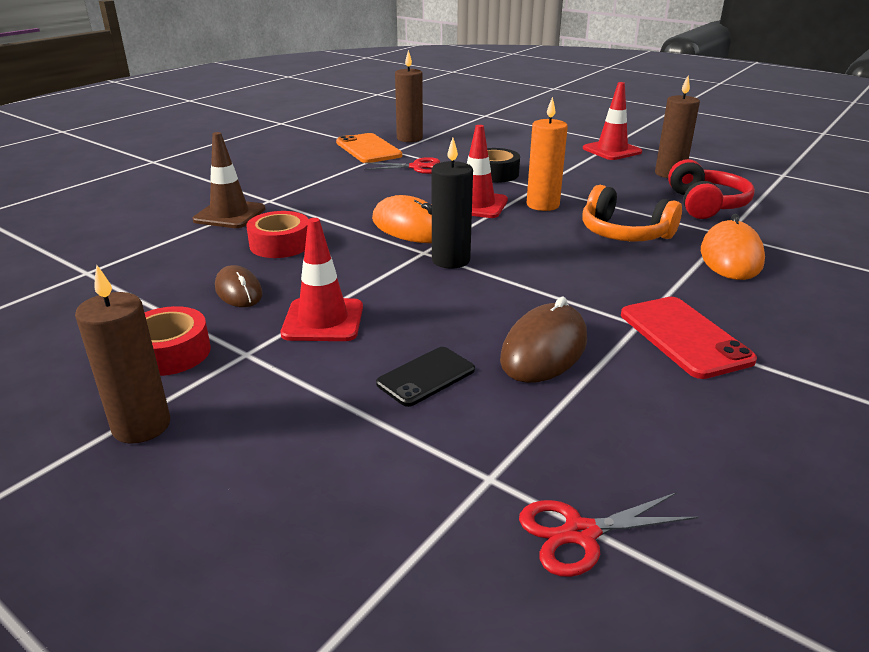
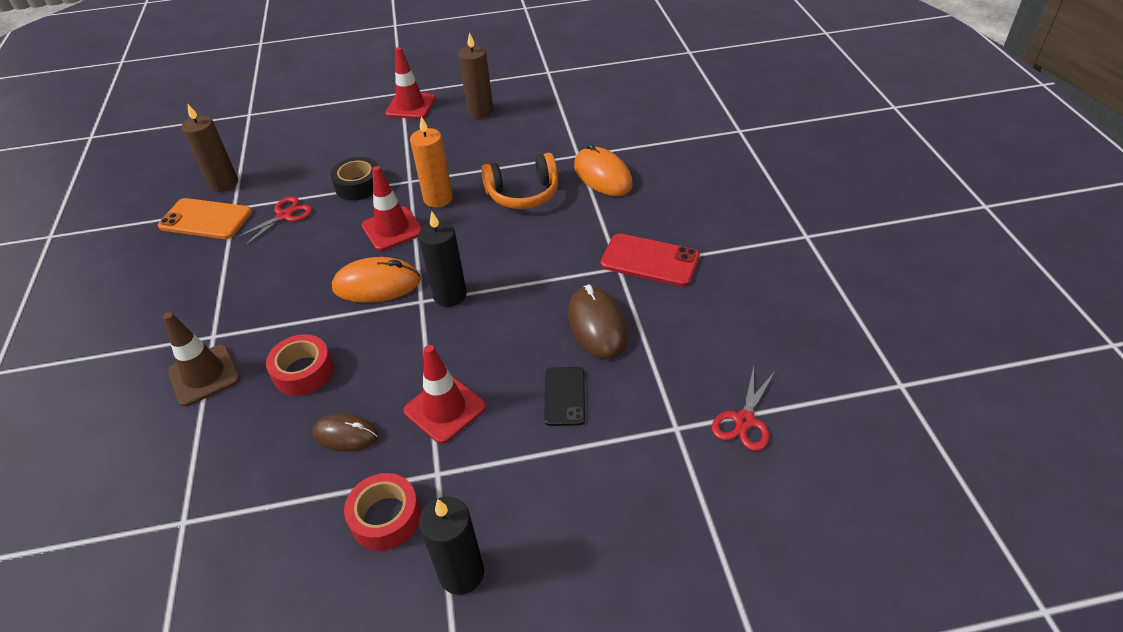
camera: 45 degrees left, 15 degrees up
(141, 426) = (461, 573): brown candle -> black candle
(705, 204) = (537, 133): red headphones -> none

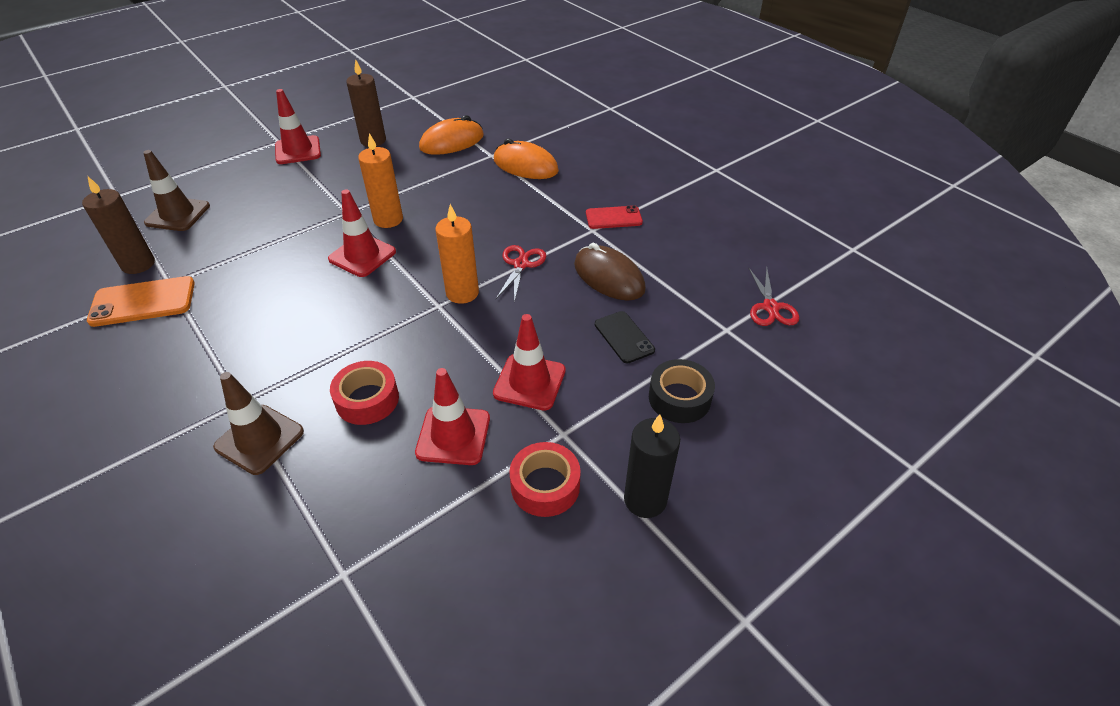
camera: 30 degrees left, 0 degrees up
(280, 145) = (178, 214): none -> brown traffic cone
(284, 216) = (235, 275): red scissors -> red scissors (521, 264)
(346, 434) = (453, 435): brown mouse -> red traffic cone
(358, 185) = (297, 229): black tape -> black tape (679, 398)
(377, 284) = (384, 305): orange mouse -> orange mouse (452, 142)
(450, 295) = (462, 293): black candle -> orange candle
(523, 194) = (466, 196): orange headphones -> none
(650, 260) = (613, 218): red phone -> red phone, size x0.66

